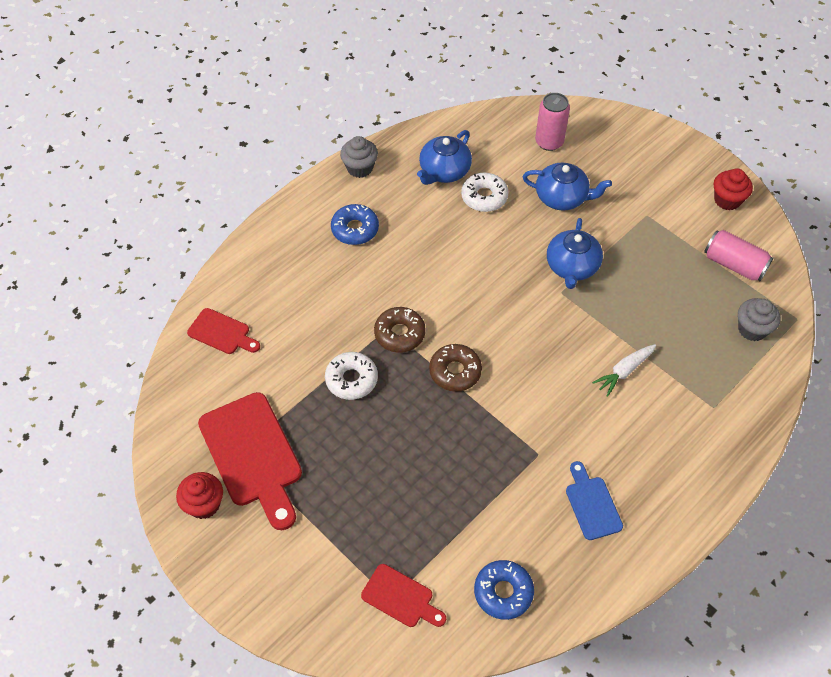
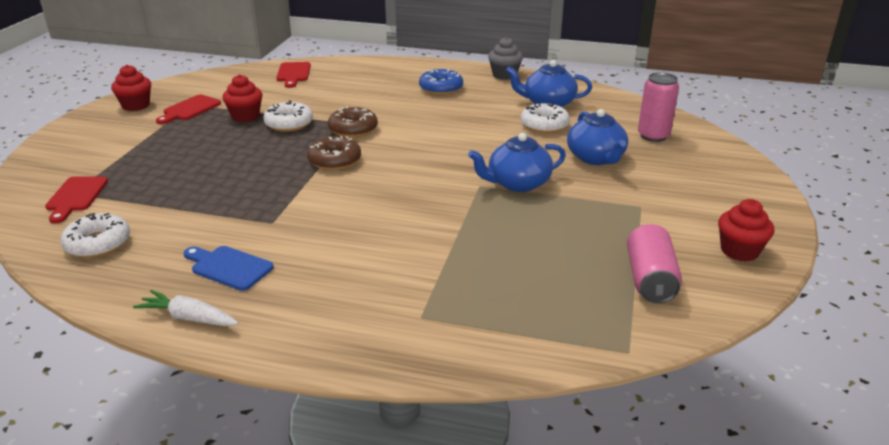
camera: 60 degrees right, 25 degrees down
(253, 455) = (189, 109): red cutting board -> red cutting board, size x0.53
(307, 410) = (245, 116): none -> red cupcake
(503, 592) = (98, 243): blue donut -> white donut
(592, 504) = (228, 267): blue cutting board -> blue cutting board turned 105 degrees counterclockwise
(624, 371) = (416, 244): white carrot -> white carrot (188, 318)
(752, 329) = (568, 317): grey cupcake -> none

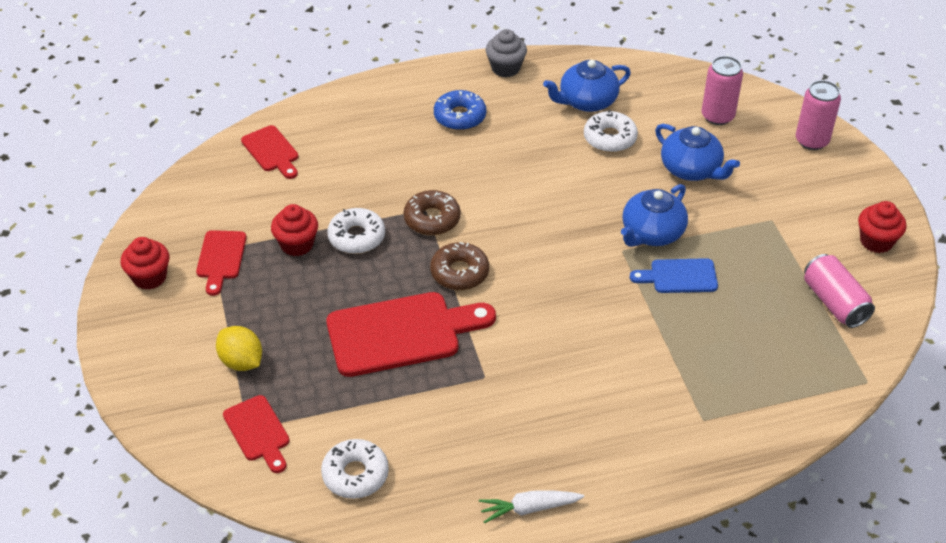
camera: 30 degrees left, 15 degrees up
(124, 159) = (241, 362): none -> yellow lemon
(228, 267) = (503, 444): blue cutting board -> blue cutting board (679, 276)
(247, 179) = (401, 333): none -> red cutting board
(731, 170) = (811, 141): none -> pink can

